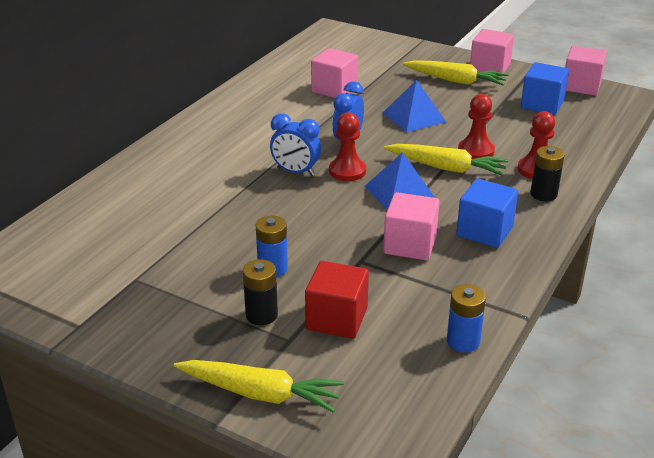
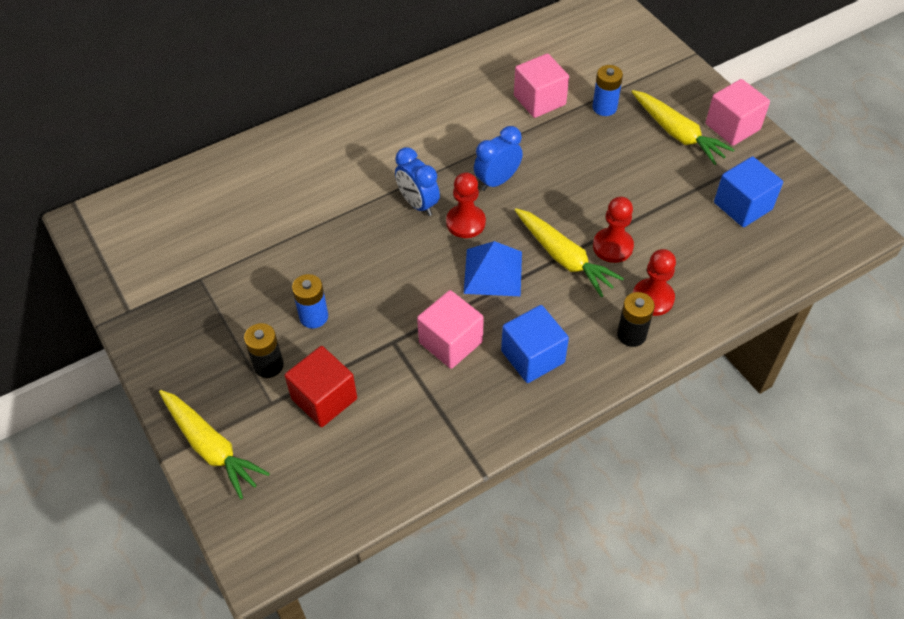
camera: 30 degrees right, 20 degrees up
(414, 117) = (589, 172): blue pyramid -> none
(463, 341) = (408, 475): blue battery -> blue battery (604, 107)
(581, 86) = (814, 194): pink cube -> none

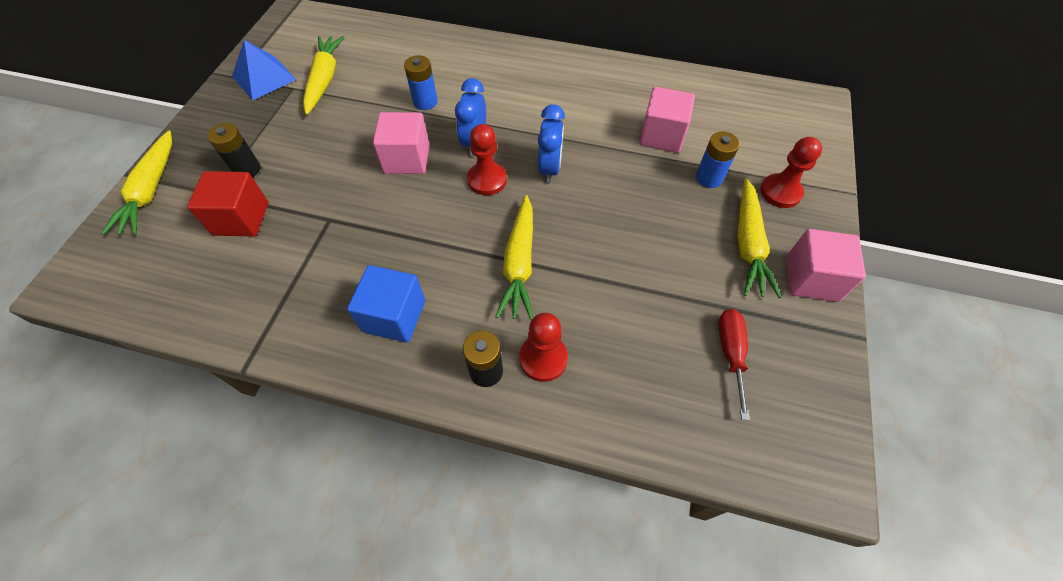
camera: 45 degrees right, 5 degrees up
(218, 251) = (324, 79): none -> yellow carrot
(313, 316) = (312, 162): blue battery -> blue battery (425, 102)
(450, 342) = (360, 253): pink cube -> pink cube (407, 159)
(493, 272) = (456, 229): blue pyramid -> blue pyramid (264, 77)
(497, 181) = (549, 168): blue clock -> blue clock turned 90 degrees clockwise
(612, 246) = (568, 288): red pawn -> red pawn (780, 192)
(742, 206) = (730, 353): blue cube -> red screwdriver

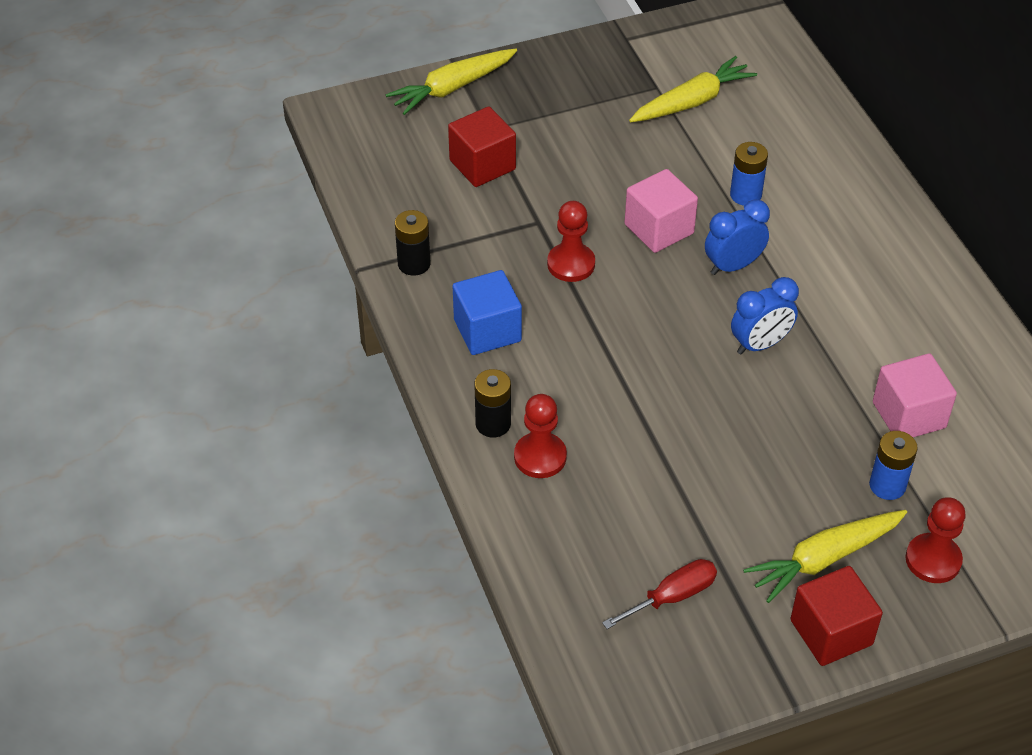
camera: 55 degrees right, 10 degrees down
(247, 169) = (533, 129): black battery -> black battery (414, 264)
(264, 77) = (647, 58): blue pyramid -> none
(487, 180) = (695, 304): red pawn -> red pawn (571, 264)
(519, 264) = (621, 385): yellow carrot -> none
(811, 278) = (831, 632): pink cube -> red cube

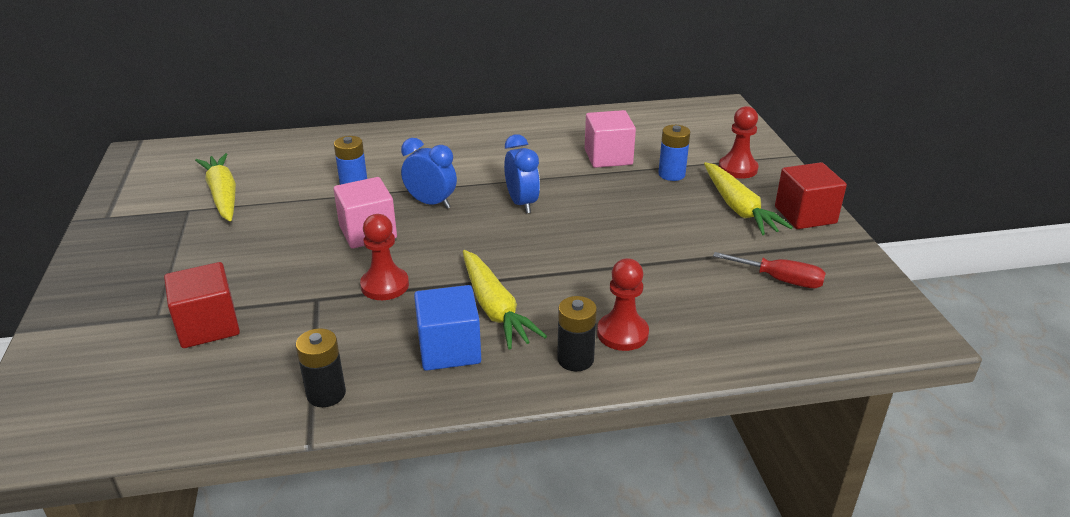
camera: 80 degrees left, 15 degrees down
(452, 88) = (68, 335): yellow carrot -> yellow carrot (495, 308)
(672, 597) = (780, 280): red screwdriver -> red screwdriver turned 135 degrees clockwise
(733, 266) = (431, 203): blue clock -> blue clock turned 135 degrees clockwise

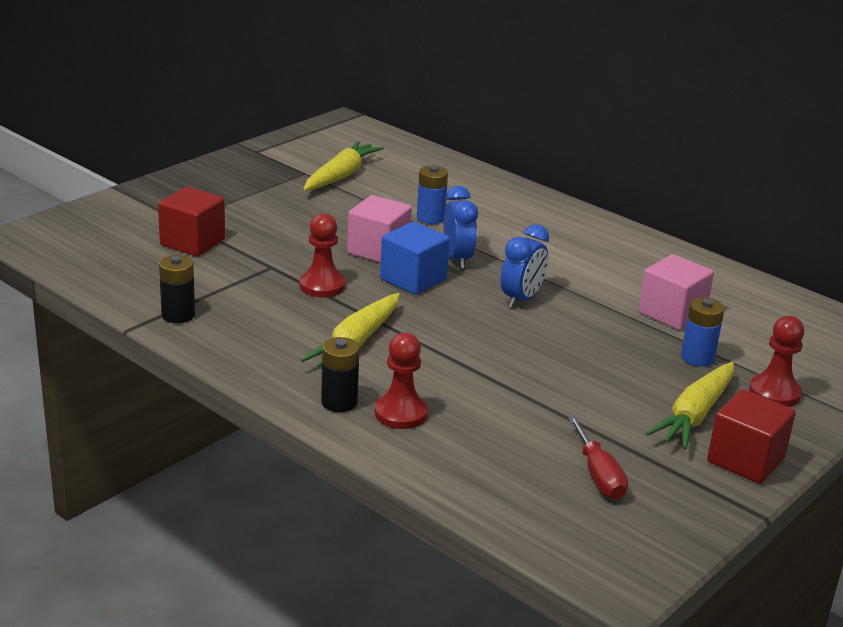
camera: 50 degrees right, 5 degrees down
(449, 349) = (282, 343): blue cube -> blue cube (413, 279)

